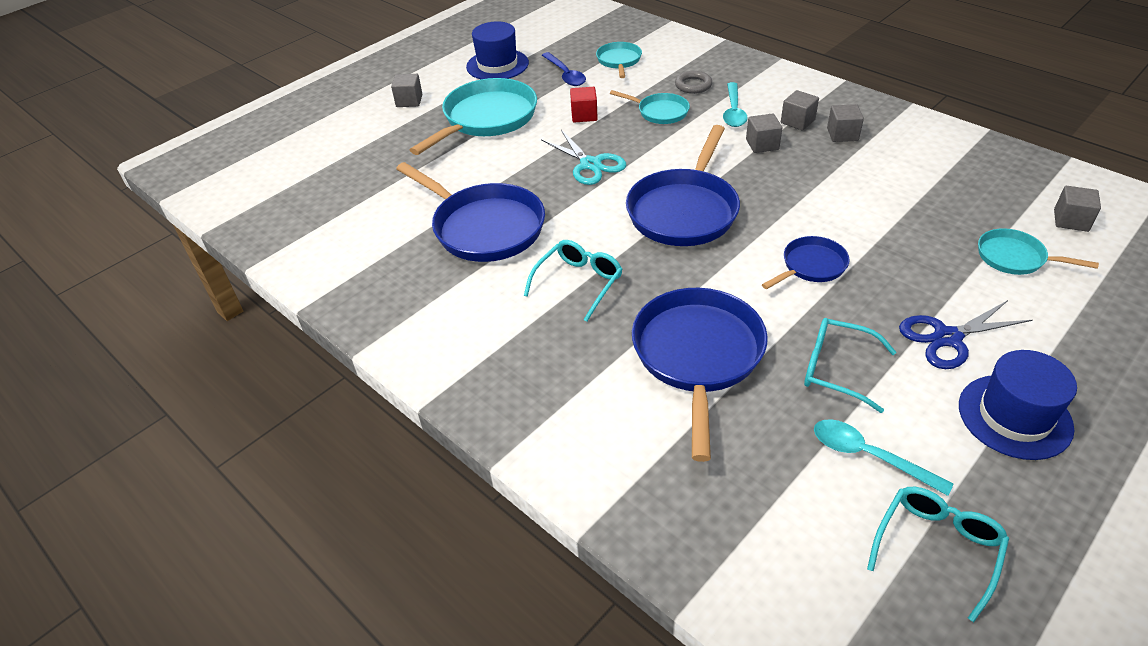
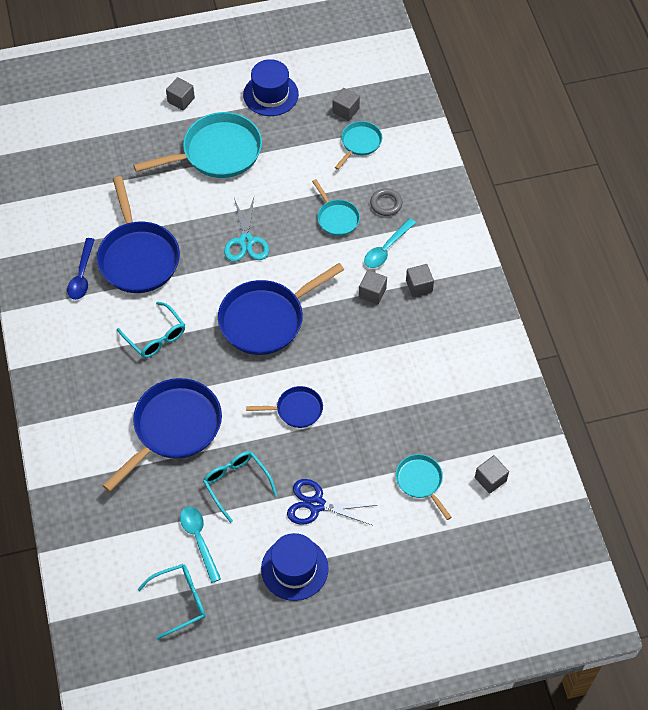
camera: 30 degrees right, 15 degrees up
(565, 75) = (308, 136): blue spoon -> blue spoon (82, 275)
(578, 283) = (155, 337): turquoise glasses -> turquoise glasses turned 75 degrees clockwise
(584, 115) = (283, 189): red cube -> none
(842, 134) = (435, 317): grey cube -> grey cube (345, 110)

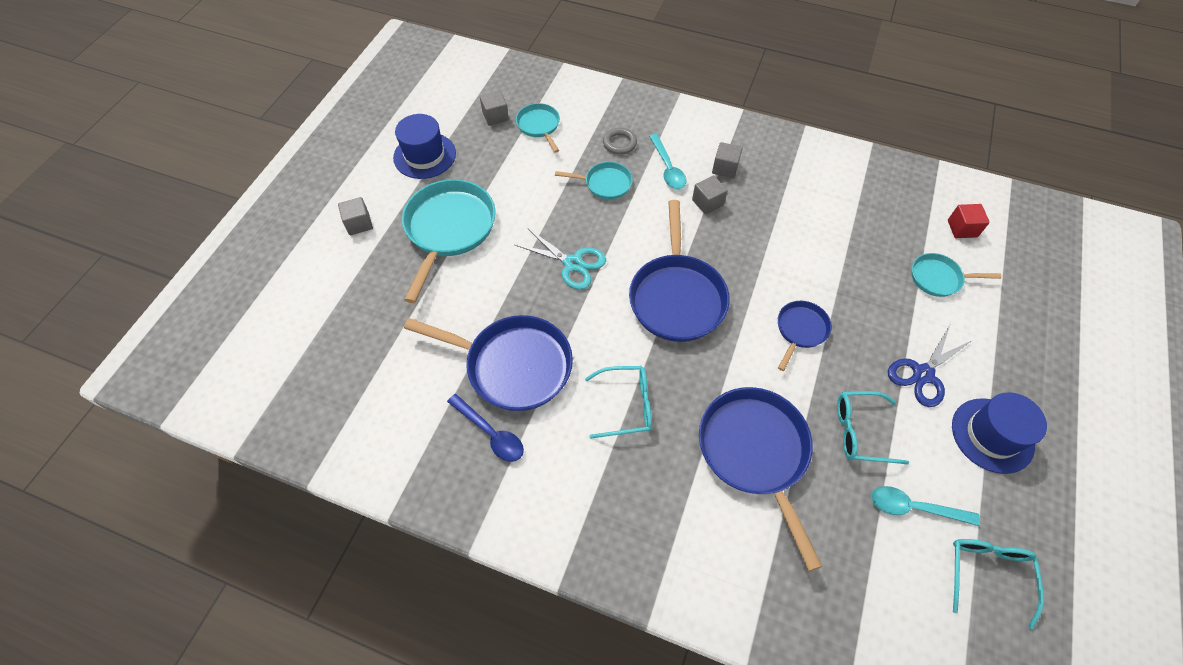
camera: 55 degrees left, 0 degrees up
(490, 479) = (962, 228): grey cube -> red cube

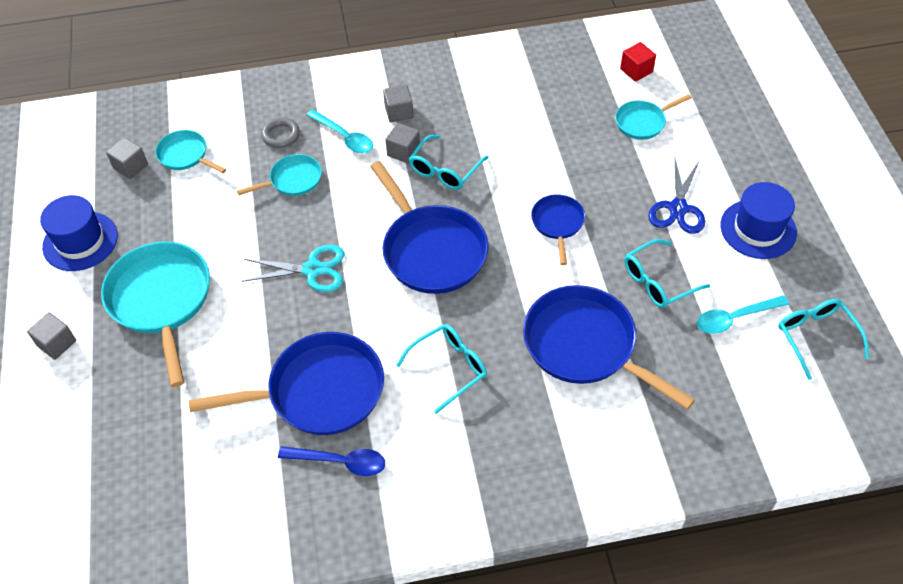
camera: 30 degrees left, 5 degrees down
(731, 235) = (445, 170): none -> turquoise glasses

